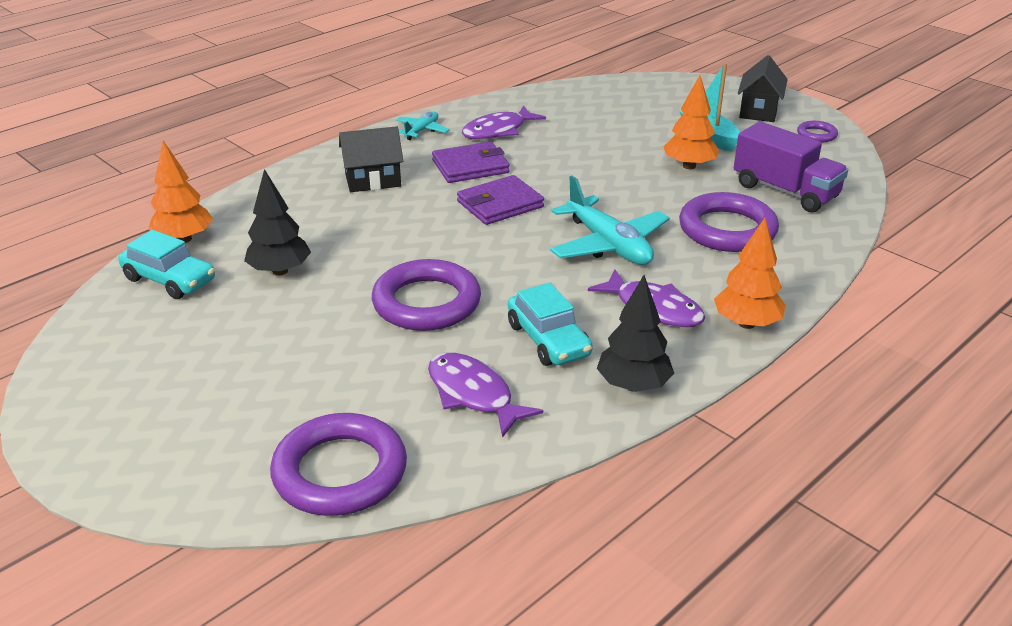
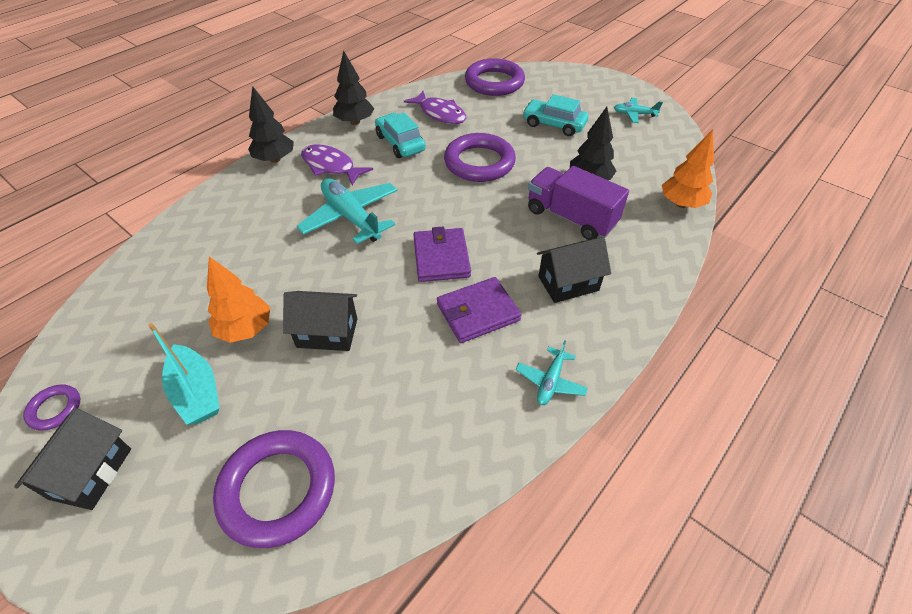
camera: 175 degrees right, 15 degrees up
(115, 373) = (634, 114): none -> turquoise plane
(170, 279) = (658, 169): turquoise car -> turquoise car (553, 124)
(498, 131) = (457, 388): purple fish -> none
(500, 204) = (441, 257): purple wallet -> purple wallet turned 60 degrees counterclockwise
(612, 161) = (327, 333): none -> black house
(727, 229) = (248, 239): purple ring -> purple ring (278, 490)
(746, 323) = (275, 159): orange tree -> black tree
(785, 191) = (167, 293): purple truck -> purple truck (571, 217)

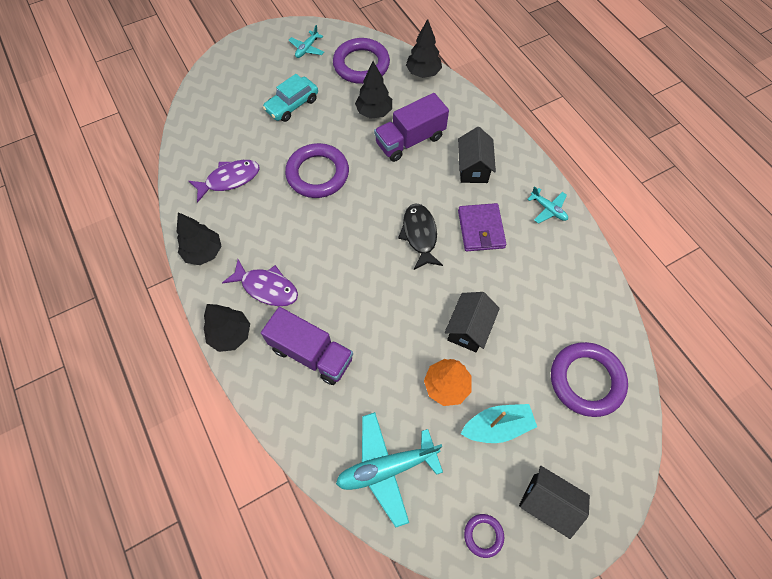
camera: 70 degrees left, 15 degrees up
(266, 213) = (311, 353): none -> purple truck
(331, 166) = (266, 287): purple fish -> purple fish turned 120 degrees counterclockwise
(351, 217) = (347, 286): turquoise plane -> turquoise plane (387, 468)
(400, 143) = (259, 223): turquoise car -> none
(441, 257) = (419, 235): purple wallet -> black fish
(494, 82) = (201, 122): purple ring -> purple ring (361, 65)
(681, 204) = (423, 73): orange tree -> black tree

